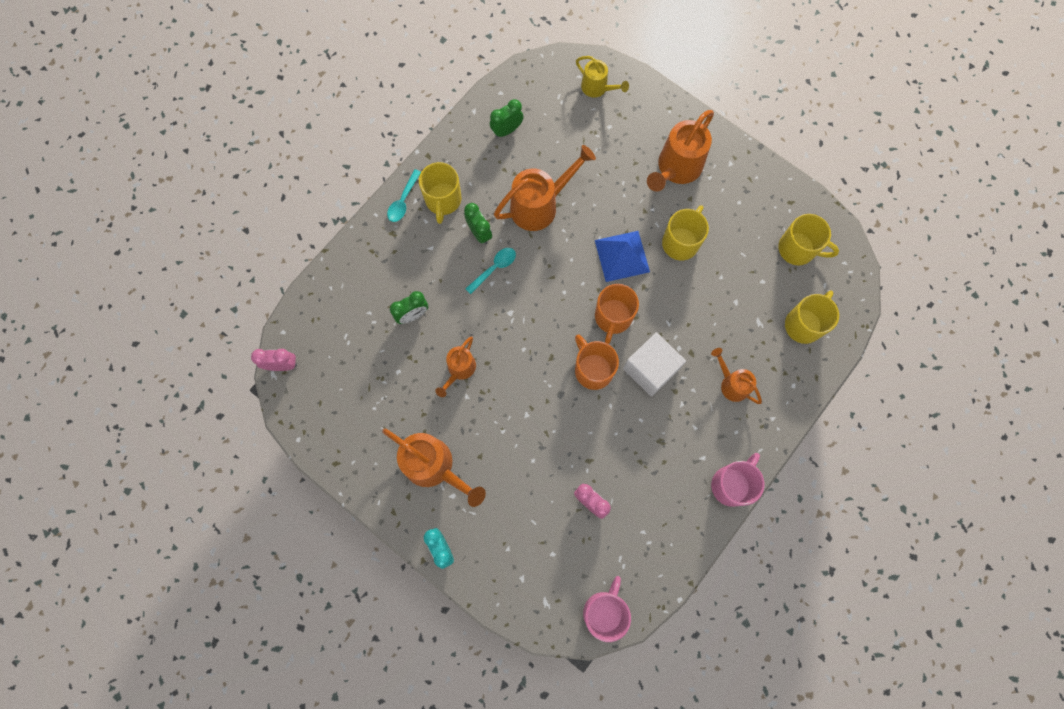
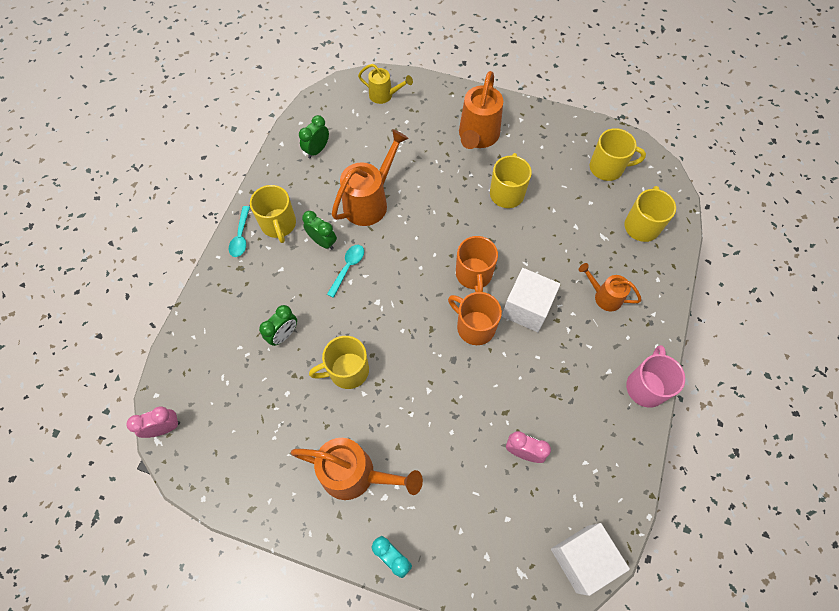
camera: 20 degrees left, 10 degrees down
(459, 370) = (347, 371): orange watering can -> yellow mug
(604, 611) = (582, 558): pink mug -> white cube
(622, 256) = (460, 220): blue pyramid -> none

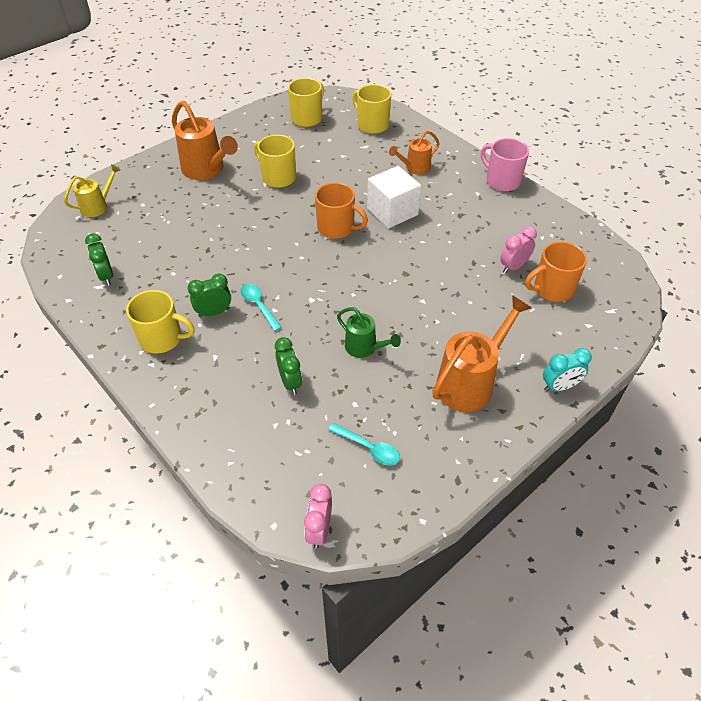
camera: 60 degrees left, 15 degrees down
(241, 237) = (146, 375): turquoise spoon -> turquoise spoon (369, 448)
(347, 371) = (364, 348): yellow mug -> green watering can
(370, 201) = (203, 262): orange watering can -> none
(474, 326) = (385, 248): orange mug -> orange mug (552, 289)
(582, 558) = (615, 271): white cube -> none

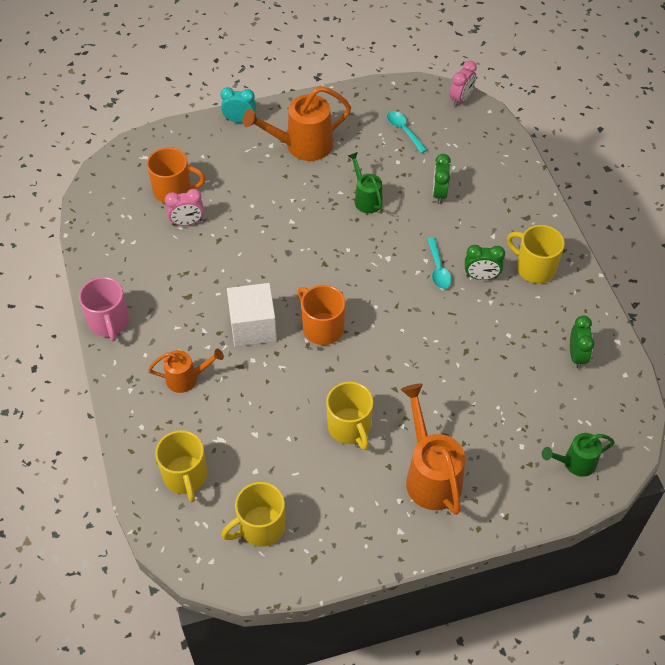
camera: 155 degrees left, 5 degrees up
(98, 206) = (575, 463): yellow watering can -> green watering can

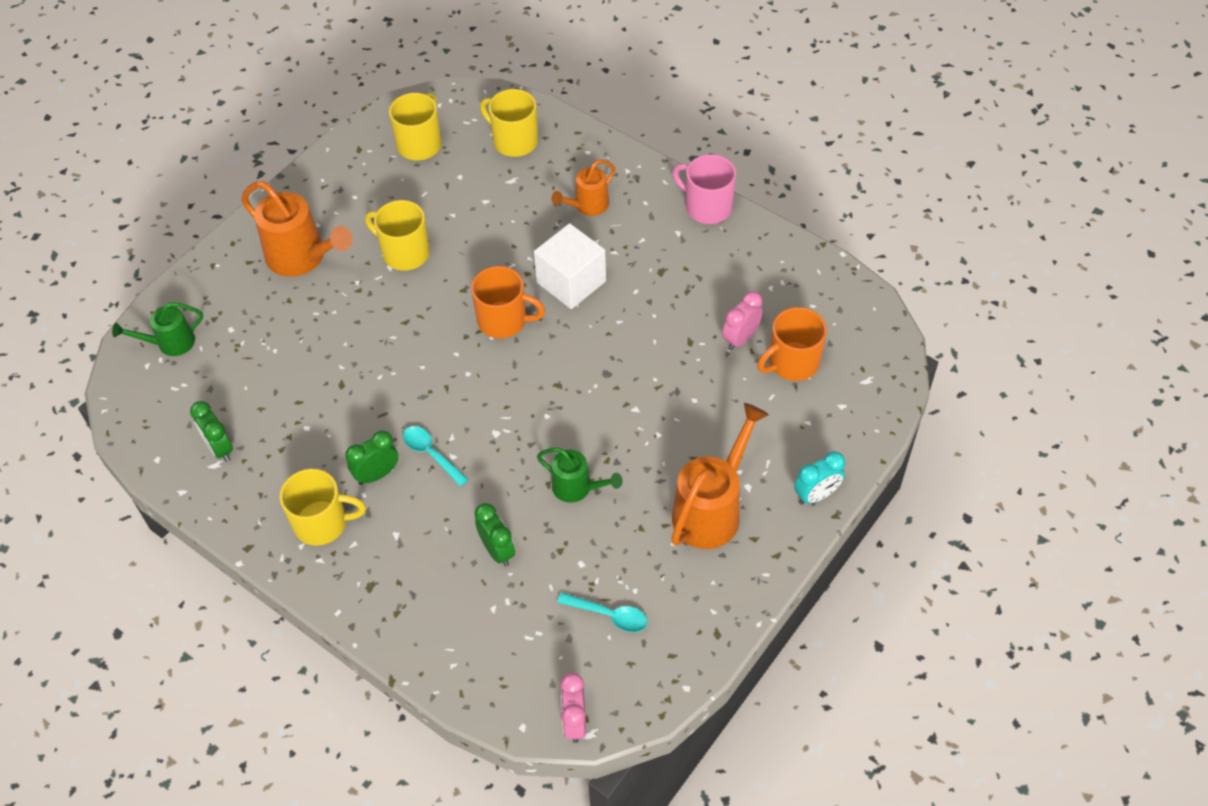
camera: 145 degrees right, 0 degrees up
(575, 463) = (170, 343): green watering can -> green watering can turned 150 degrees counterclockwise

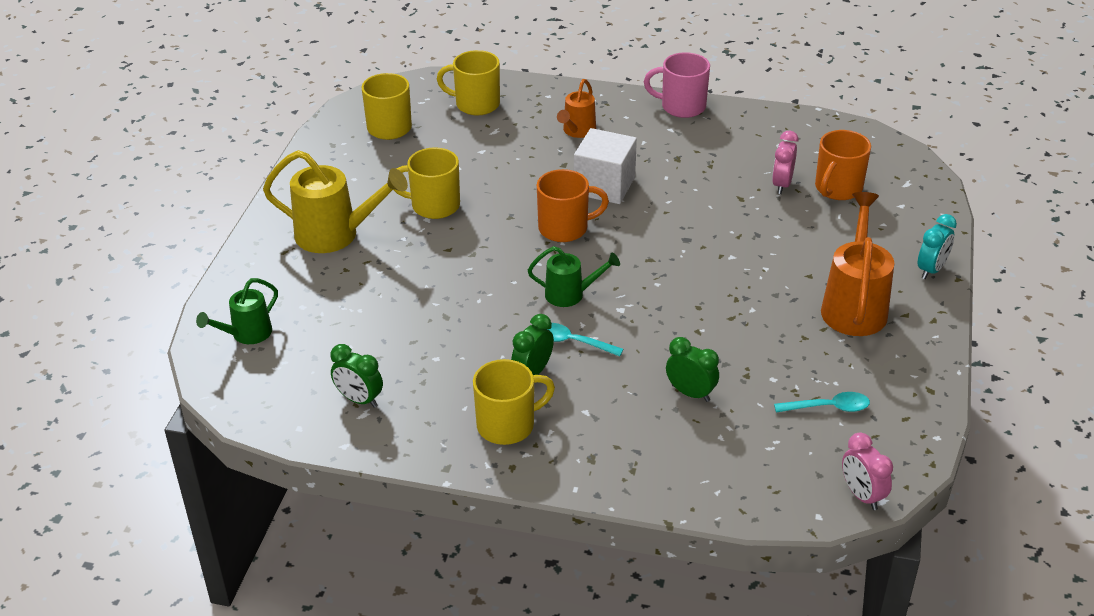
camera: 25 degrees left, 15 degrees down
(302, 258) = (336, 235): orange watering can -> yellow watering can
(577, 488) = (726, 326): green watering can -> green watering can (570, 294)

